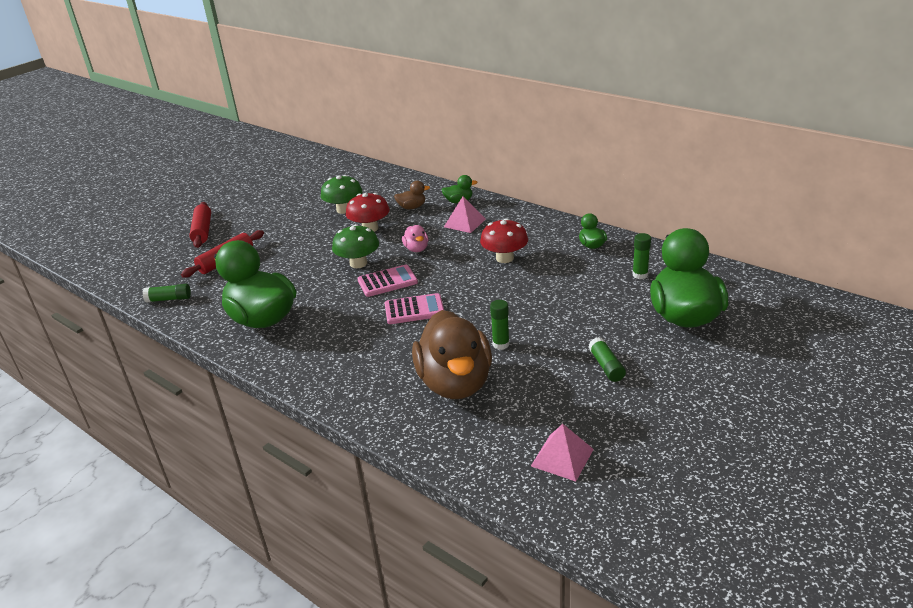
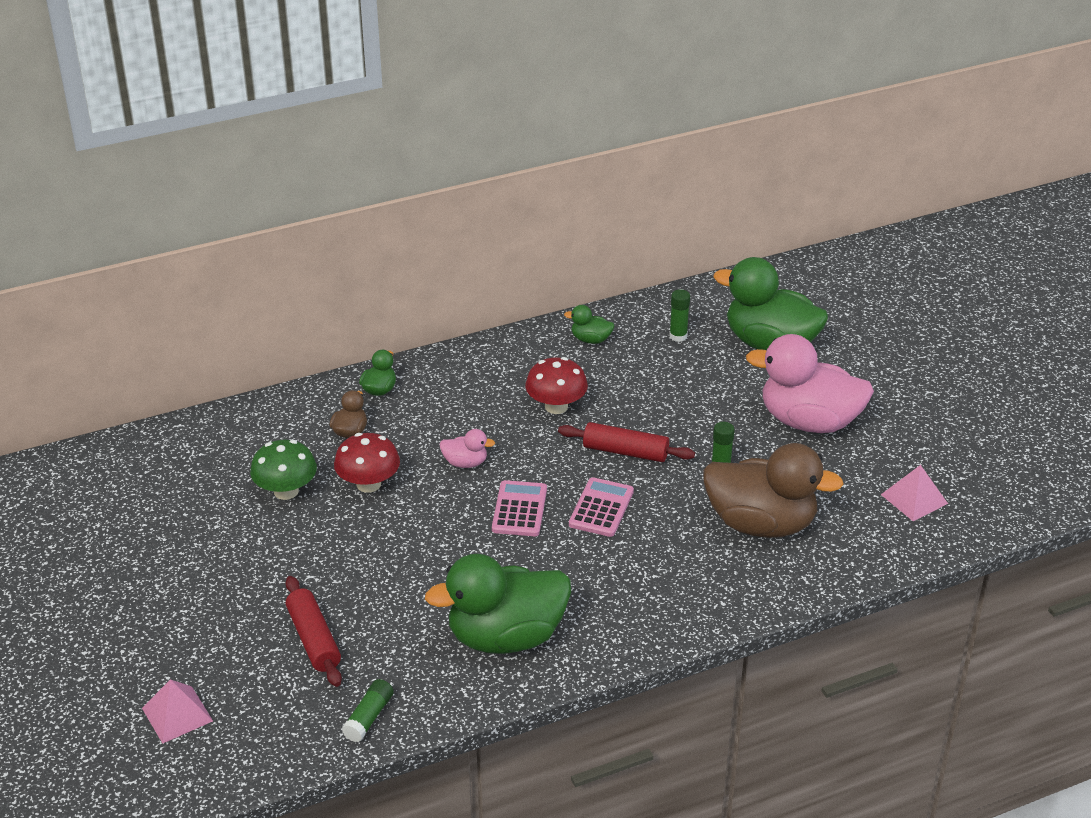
camera: 65 degrees left, 5 degrees up
(202, 231) = (188, 646): red rolling pin -> red rolling pin (625, 452)
(358, 263) = (451, 520): green mushroom -> none
(464, 223) = (441, 405): pink pyramid -> pink pyramid (177, 714)
(606, 366) = (809, 422): green glue stick -> pink duck

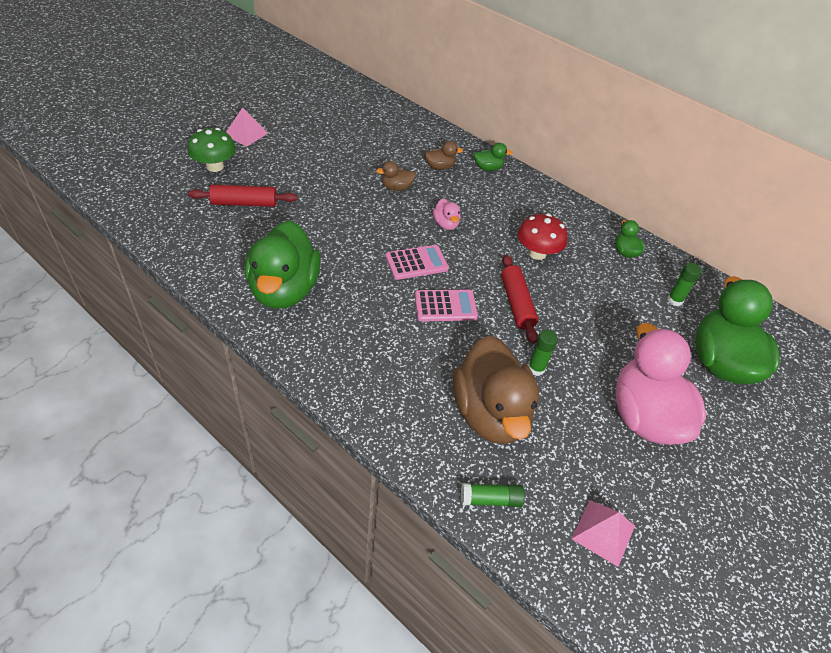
camera: 60 degrees right, 10 degrees up
(177, 714) = (162, 169): pink pyramid -> pink pyramid (246, 134)
(286, 491) = (369, 157): green mushroom -> green mushroom (215, 166)
(314, 639) = (244, 203): red rolling pin -> red rolling pin turned 45 degrees clockwise
(368, 484) = (396, 187): red mushroom -> brown duck
(369, 717) = (183, 245): green glue stick -> green glue stick (491, 499)
(506, 637) = (284, 290): green duck -> green duck turned 135 degrees counterclockwise

